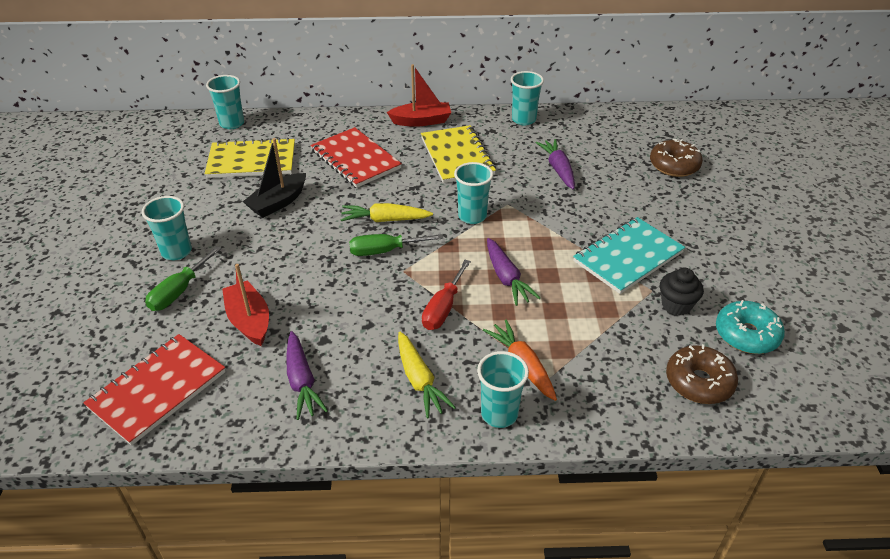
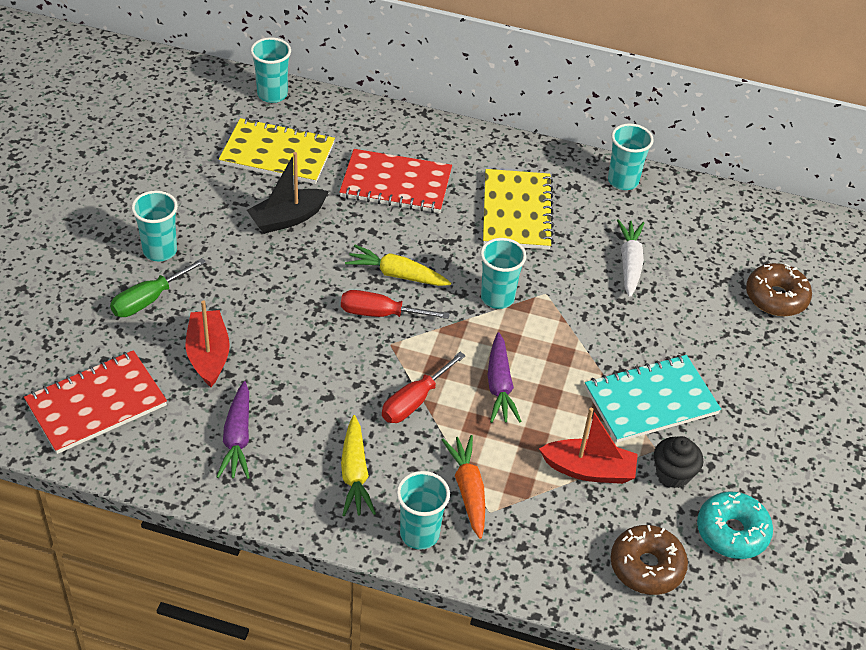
camera: 15 degrees right, 5 degrees up
(355, 159) = (396, 184): red notebook -> red notebook turned 60 degrees counterclockwise
(384, 251) = (380, 314): green screwdriver -> red screwdriver
(421, 121) = (496, 150): red boat -> red boat (589, 470)
(558, 169) = (629, 263): purple carrot -> white carrot

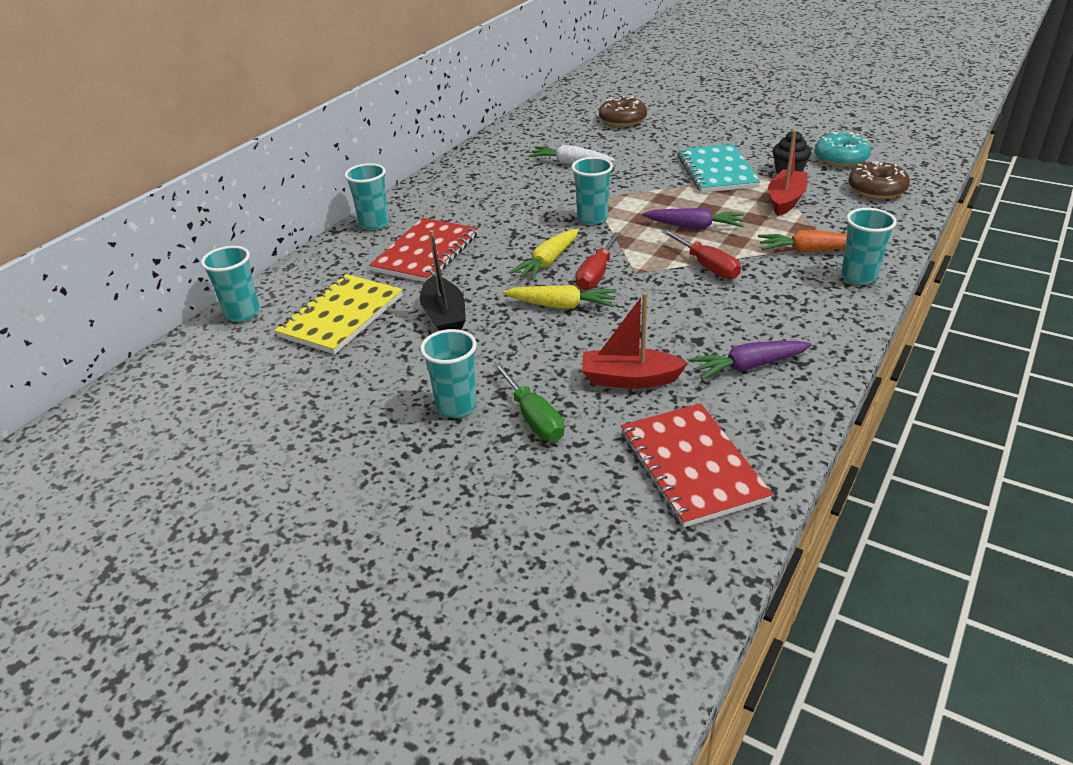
camera: 70 degrees left, 10 degrees down
(237, 438) = (748, 366): purple carrot -> purple carrot turned 150 degrees clockwise
(354, 474) = (793, 303): yellow carrot -> yellow carrot (562, 305)
(517, 212) = (492, 200): yellow notebook -> none
(623, 181) = (477, 156): turquoise cup -> turquoise cup (374, 224)

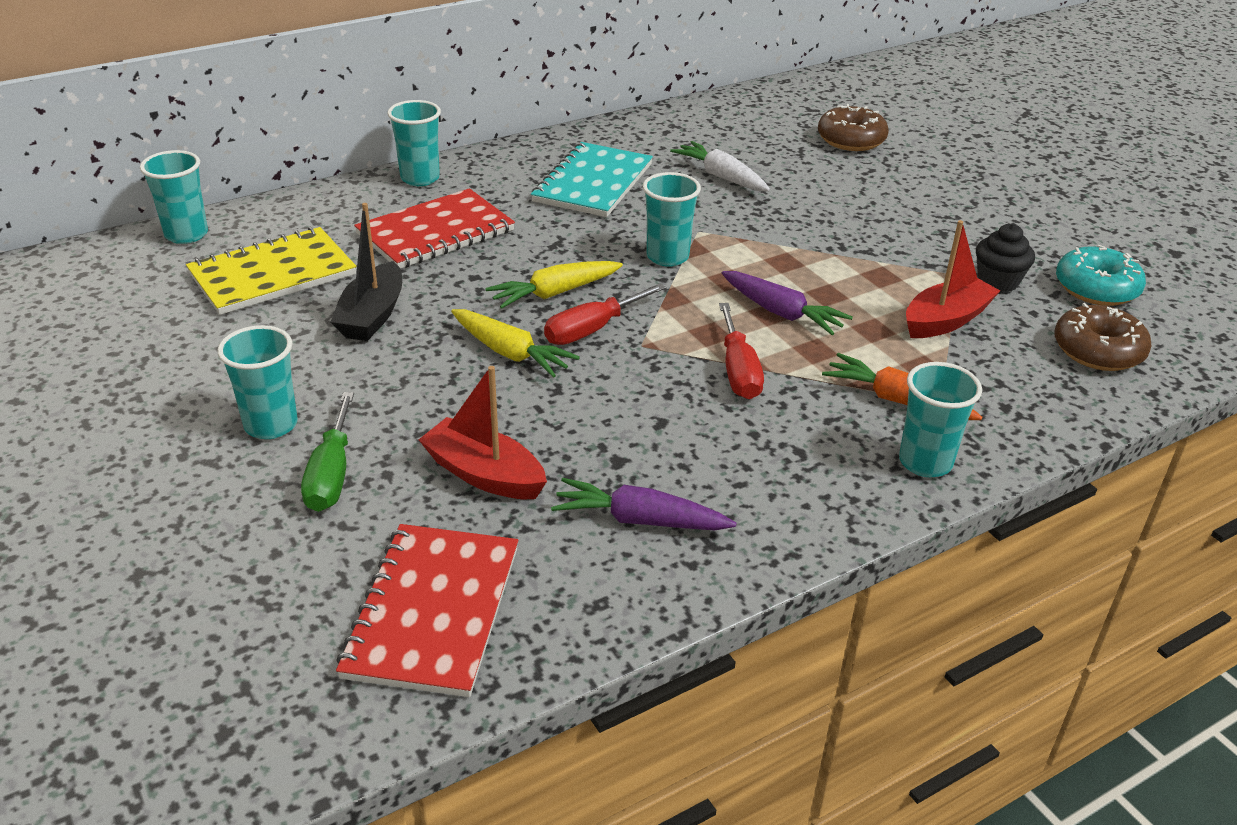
camera: 25 degrees right, 0 degrees up
(717, 171) = (897, 248): turquoise notebook -> turquoise notebook (593, 183)

